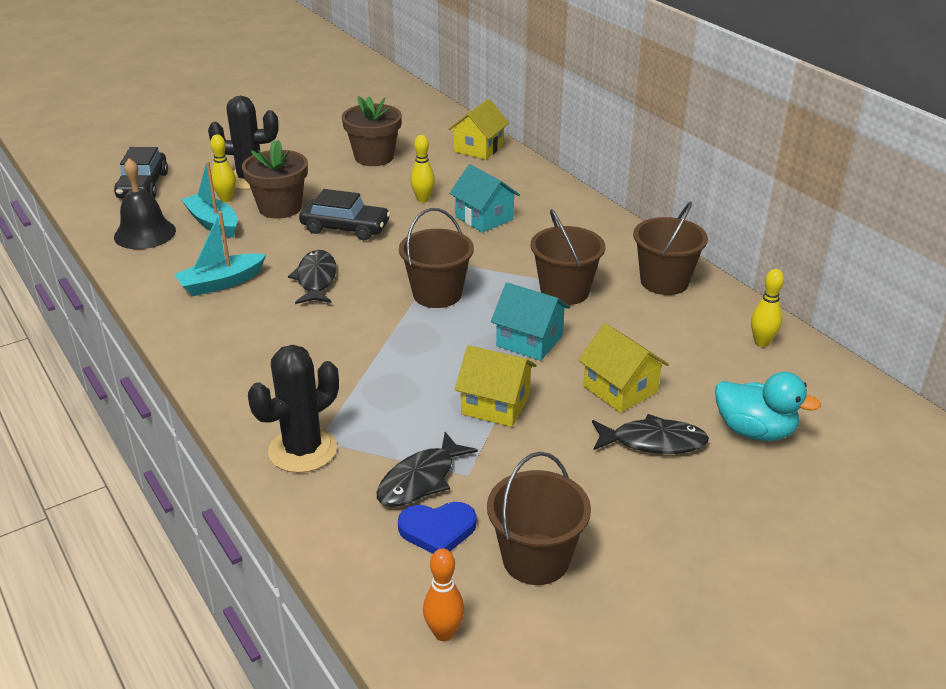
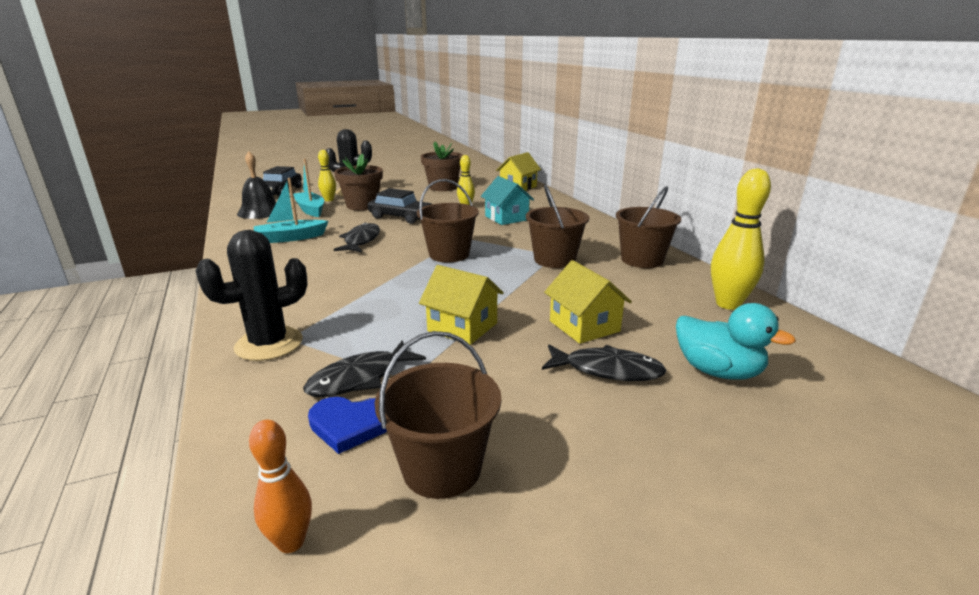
camera: 10 degrees right, 10 degrees down
(529, 340) = (512, 287): turquoise house -> none
(762, 342) = (728, 304): yellow bowling pin -> yellow bowling pin, size x1.69

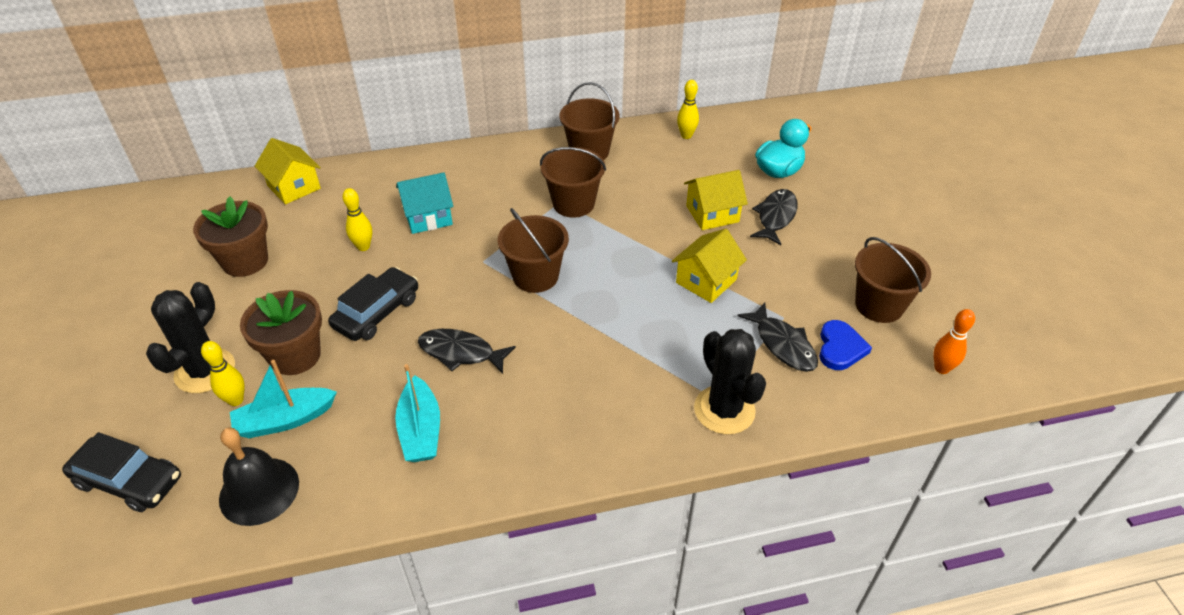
camera: 80 degrees left, 20 degrees up
(728, 304) = (686, 135): yellow bowling pin -> yellow bowling pin, size x0.59

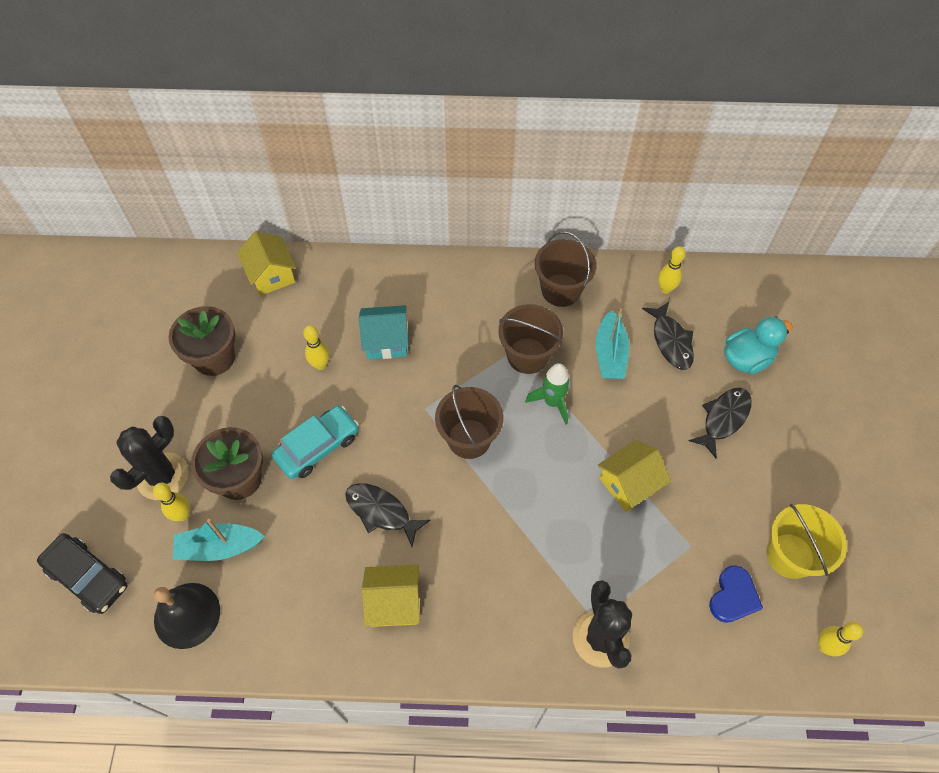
camera: 15 degrees right, 15 degrees up
(377, 312) = (317, 447): black car -> turquoise car
(420, 430) = (329, 588): turquoise boat -> turquoise boat (610, 354)
(609, 234) = (552, 402): none -> green rocket
(712, 214) = (660, 400): yellow house -> yellow house (394, 602)
(783, 344) = (679, 578): black fish -> black fish (671, 341)
(879, 305) = (790, 555): brown bucket -> yellow bucket
(941, 368) = (824, 646): orange bowling pin -> yellow bowling pin

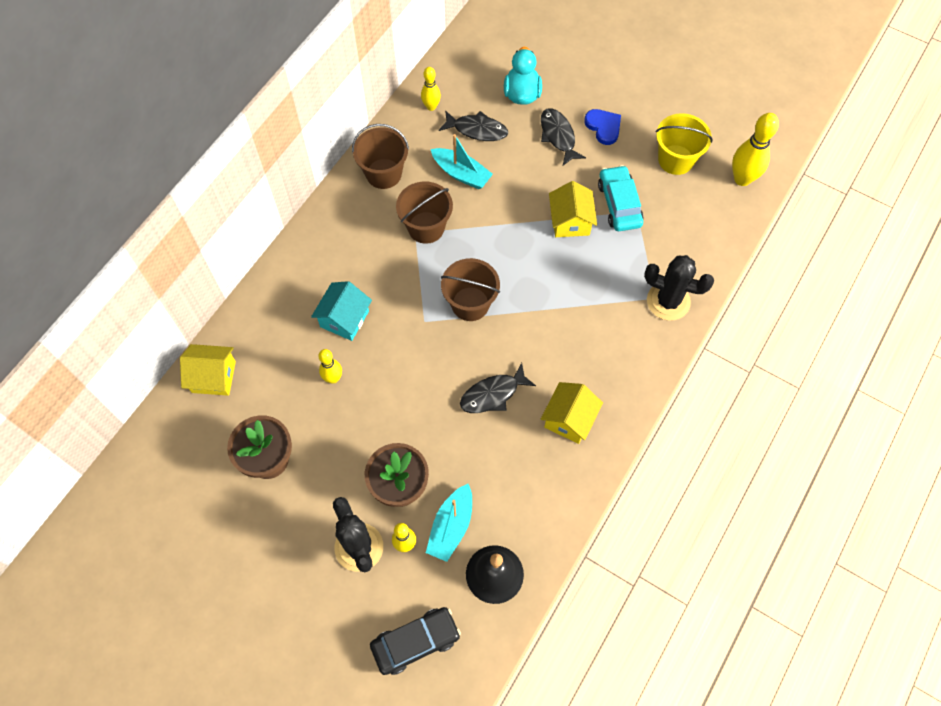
camera: 60 degrees left, 5 degrees up
(317, 447) = (408, 414): turquoise car -> turquoise car (619, 204)
(552, 402) = (476, 233): green rocket -> none
(733, 596) = (684, 208): blue heart -> blue heart (603, 127)
(824, 646) = (742, 179): yellow bowling pin -> yellow bowling pin, size x1.69

